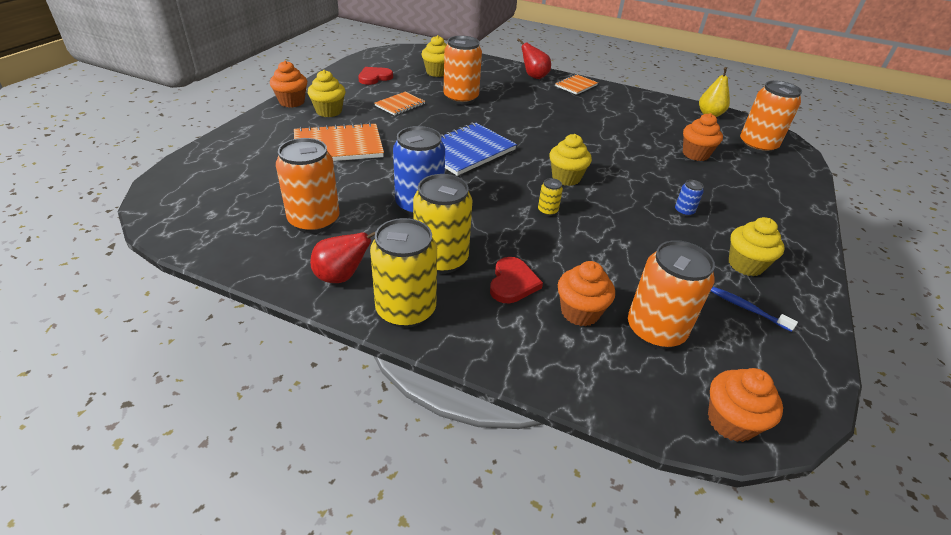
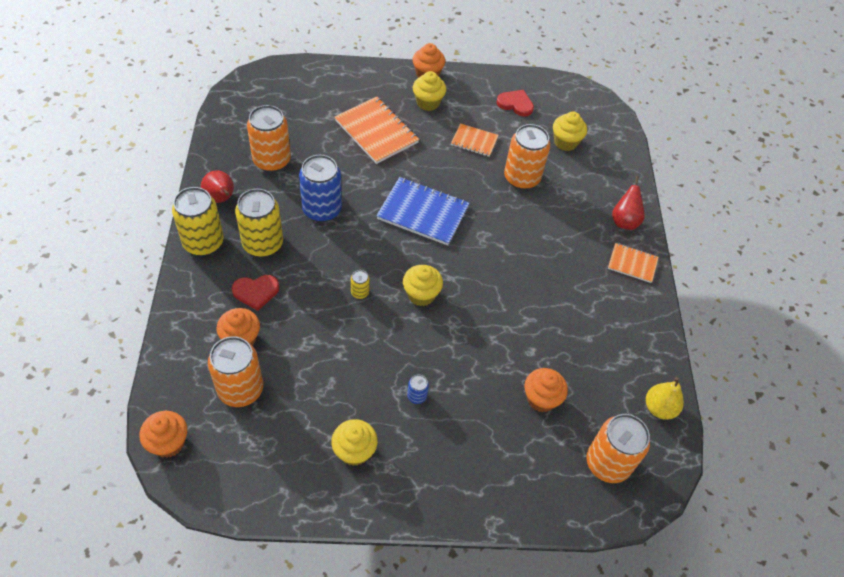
camera: 65 degrees right, 15 degrees up
(747, 309) = (293, 453): blue toothbrush -> none

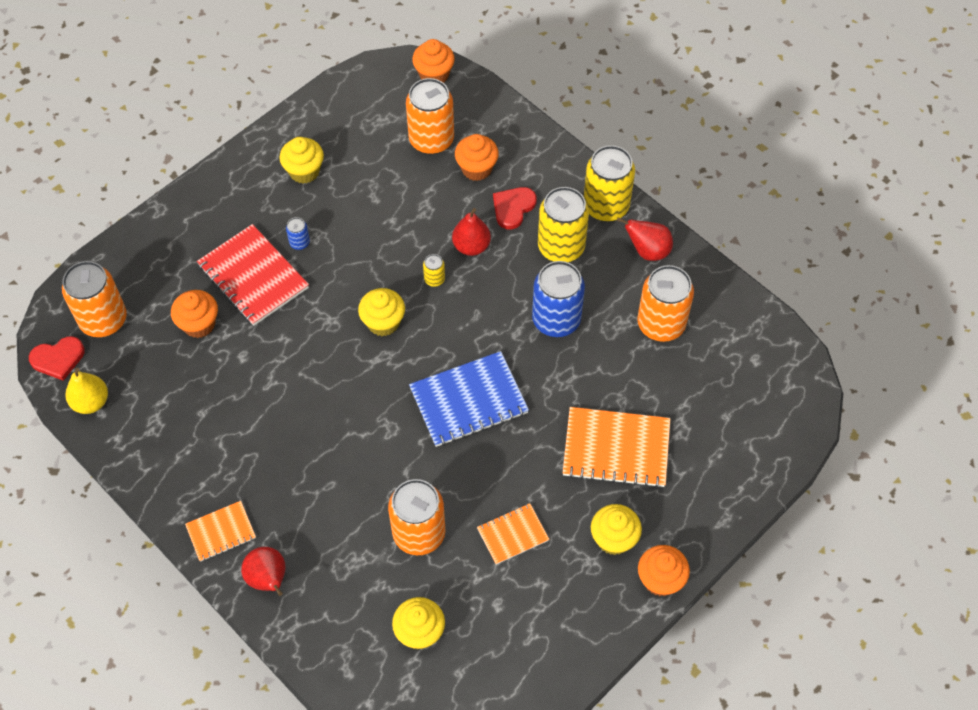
camera: 140 degrees right, 5 degrees up
(312, 292) = (471, 246): none -> red pear
(472, 400) = (253, 276): none -> red notebook
(515, 104) = (525, 635): red heart -> red heart (58, 359)

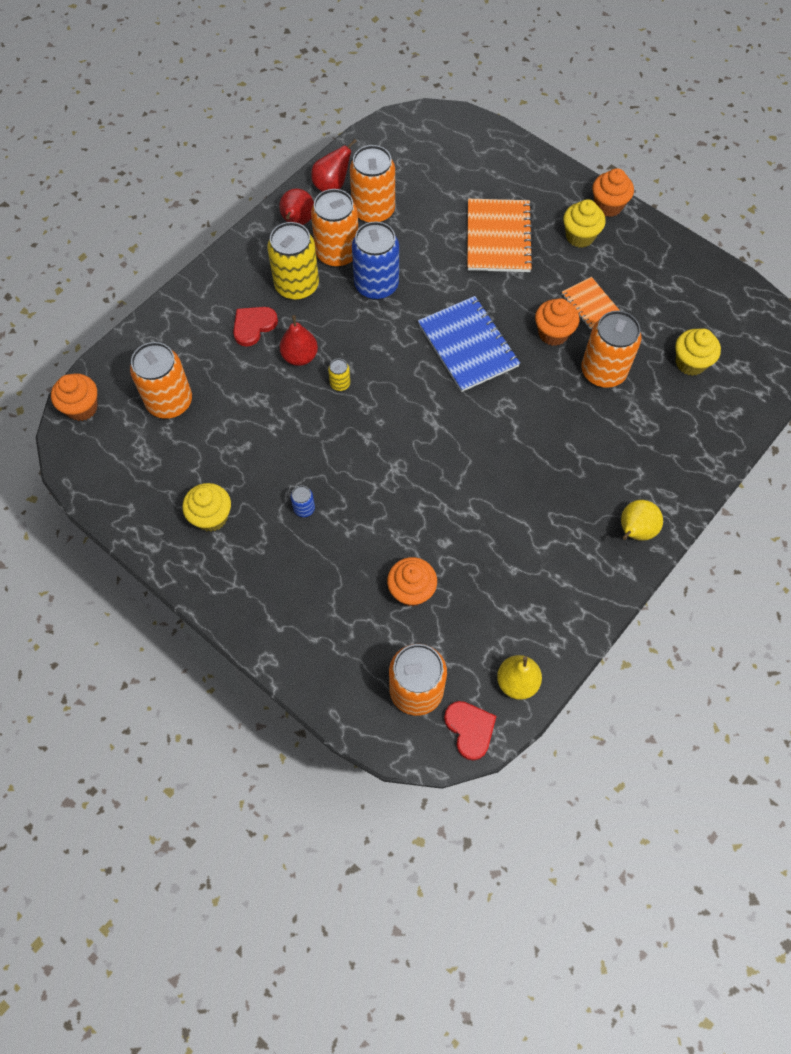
camera: 95 degrees left, 5 degrees up
(221, 532) = (634, 531): orange notebook -> yellow pear
(253, 276) = (349, 547): red notebook -> none
(268, 579) = (671, 484): red pear -> red pear (332, 185)
(383, 322) = (392, 422): yellow cupcake -> none
(476, 169) = (206, 359): orange cupcake -> orange cupcake (553, 333)
(513, 208) = (253, 326): red heart -> red heart turned 105 degrees clockwise
(602, 286) = (337, 253): none -> orange can
(606, 206) = (249, 254): yellow can -> none

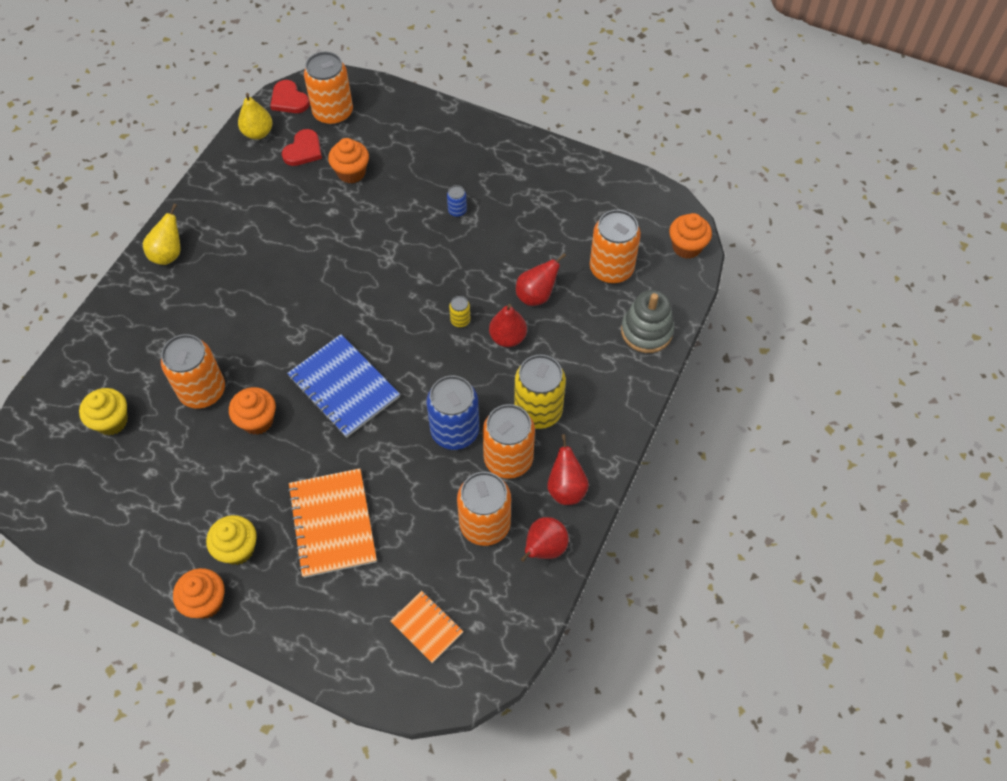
camera: 165 degrees right, 5 degrees down
(166, 333) = (646, 331): none -> grey stacking toy
(211, 517) = (532, 188): yellow cupcake -> none
(253, 326) = (565, 357): red heart -> red heart (303, 150)
(256, 392) = (536, 295): none -> red pear
(590, 304) = (220, 464): orange notebook -> orange notebook (427, 627)

